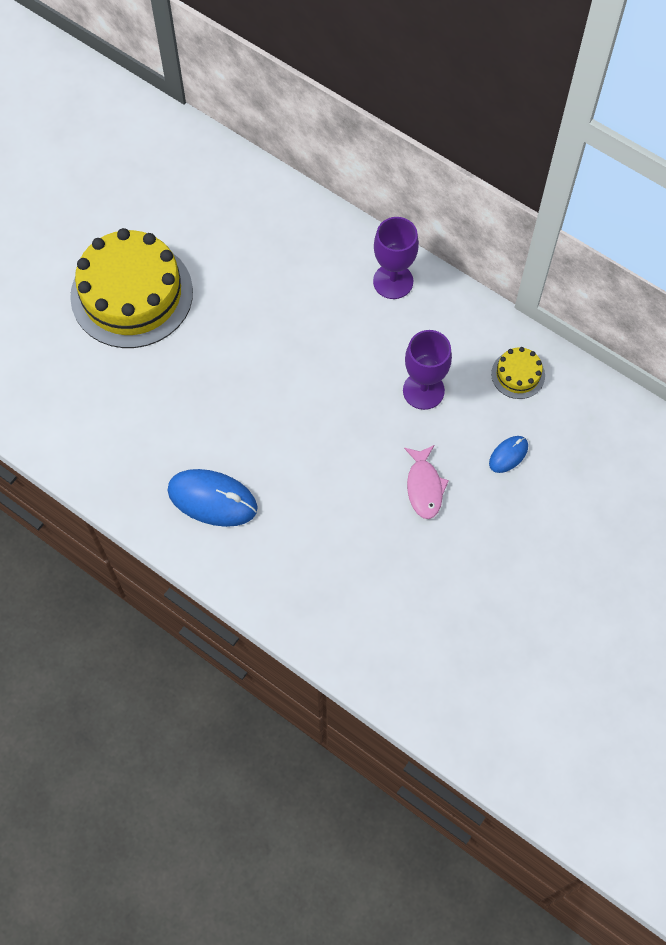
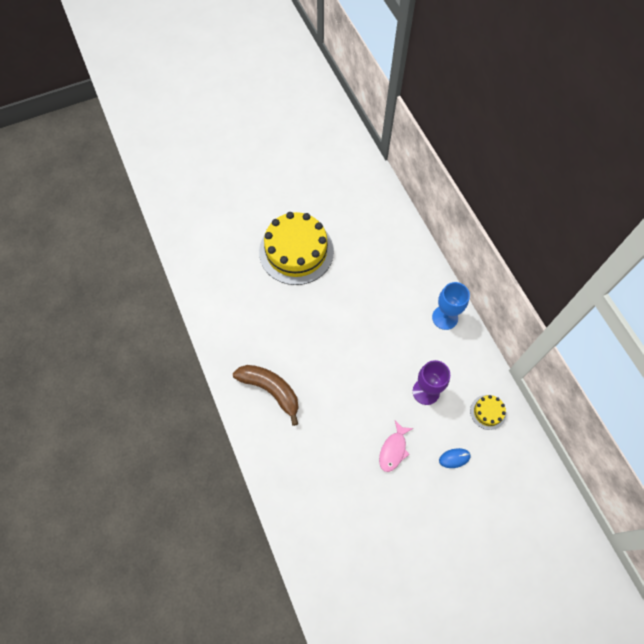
camera: 30 degrees right, 0 degrees up
(212, 499) = (271, 390): blue mouse -> brown banana
(393, 281) = (445, 317): purple goblet -> blue goblet

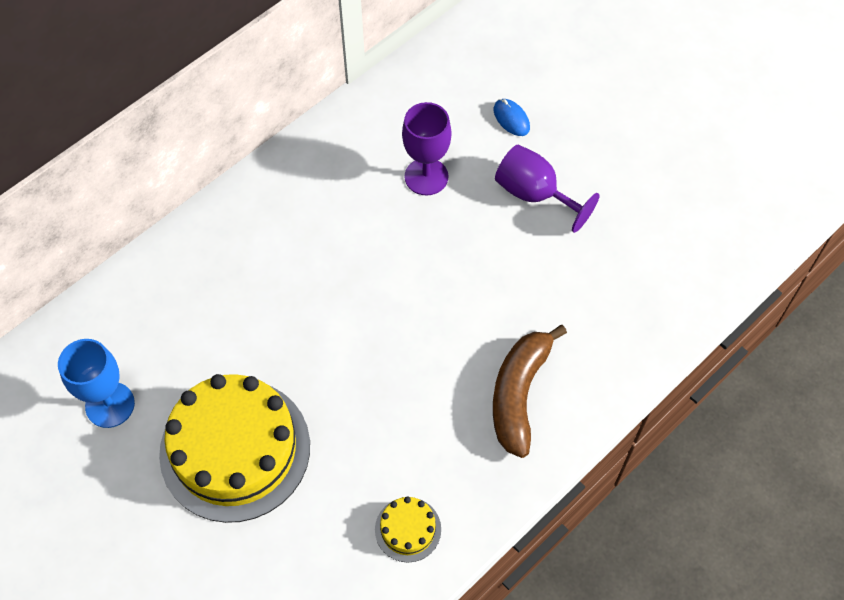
camera: 110 degrees left, 5 degrees down
(393, 450) = (534, 194): pink fish -> purple goblet
(445, 317) = (290, 182): blue goblet -> blue goblet (110, 405)
(488, 412) = (425, 95): yellow cake -> yellow cake (408, 529)

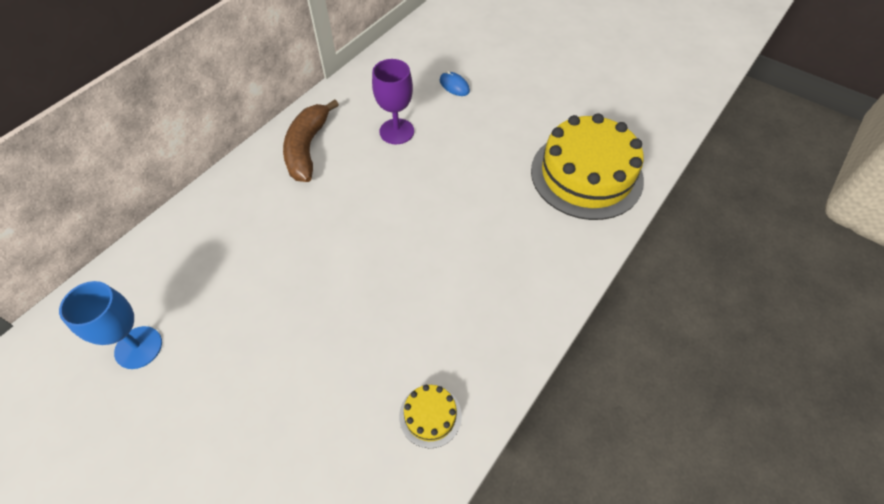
camera: 10 degrees left, 5 degrees down
(235, 449) = (259, 368): yellow cake -> yellow cake (586, 175)
(519, 394) = (504, 281): brown banana -> brown banana (307, 148)
(534, 194) = (483, 132): purple goblet -> none

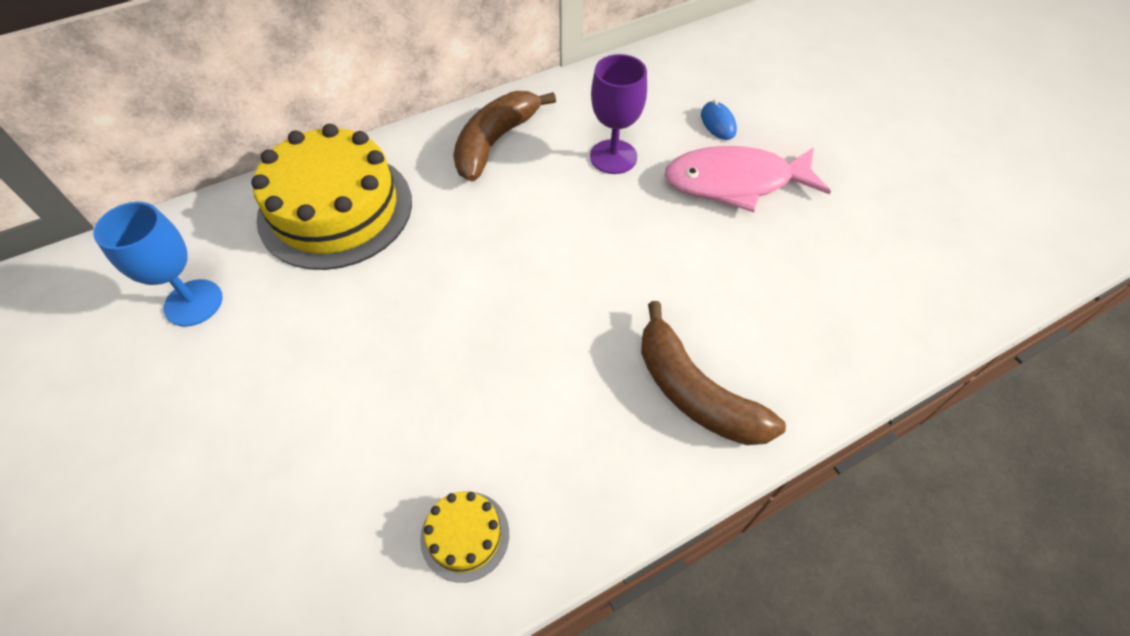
camera: 25 degrees right, 0 degrees up
(485, 122) = (735, 182): none -> pink fish
(526, 266) = (694, 392): none -> brown banana
(586, 175) = (845, 301): yellow cake -> yellow cake (335, 209)

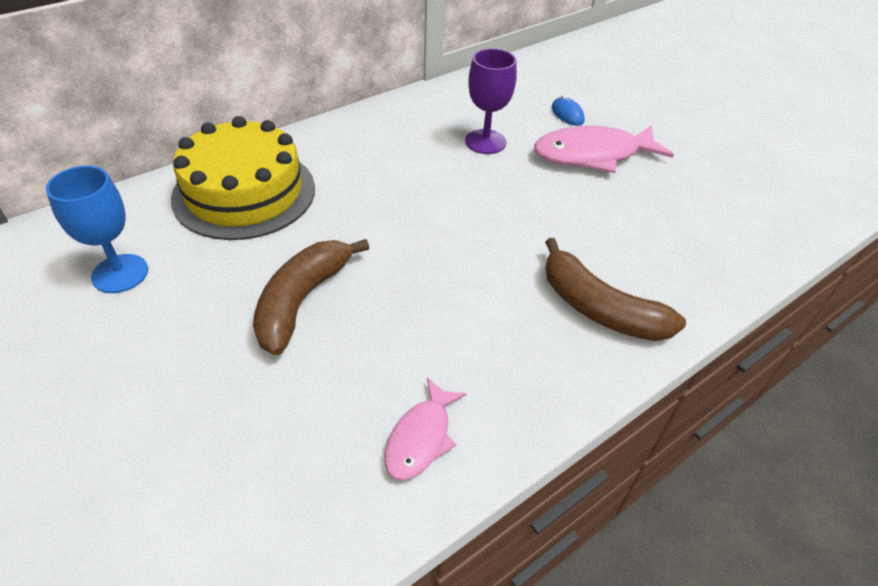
camera: 10 degrees left, 10 degrees down
(465, 535) = (421, 438): yellow cake -> pink fish
(495, 142) = (379, 136): brown banana -> brown banana (302, 300)

